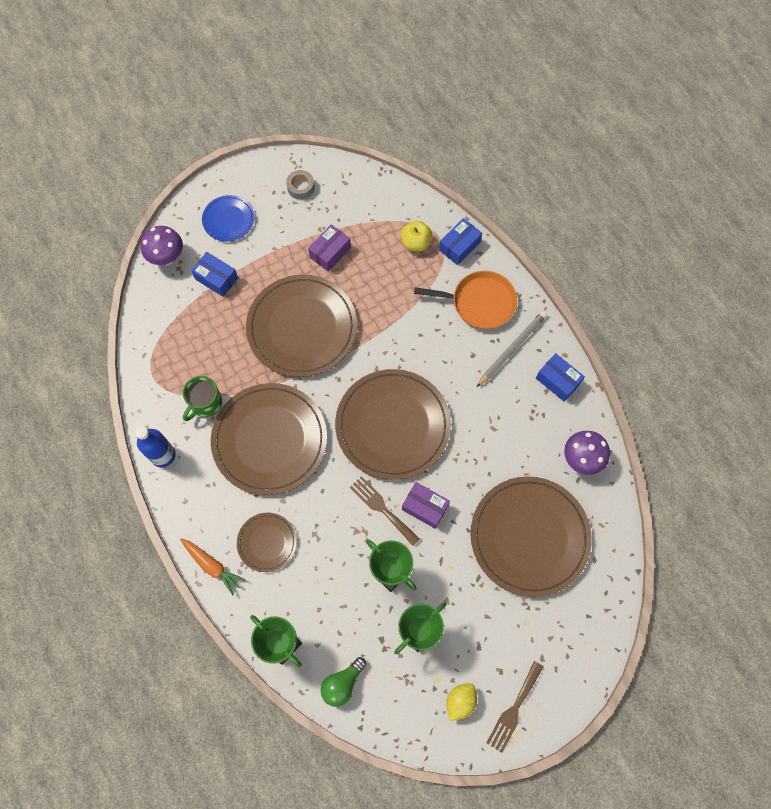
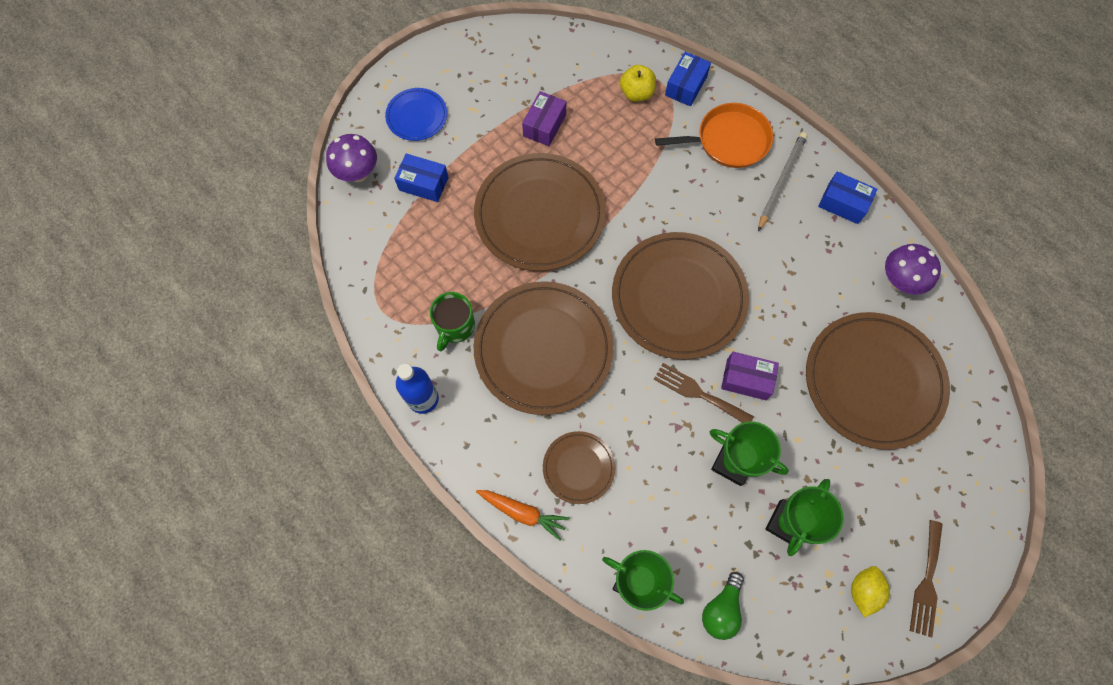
camera: 15 degrees left, 0 degrees up
(301, 187) = (488, 63): grey tape -> none

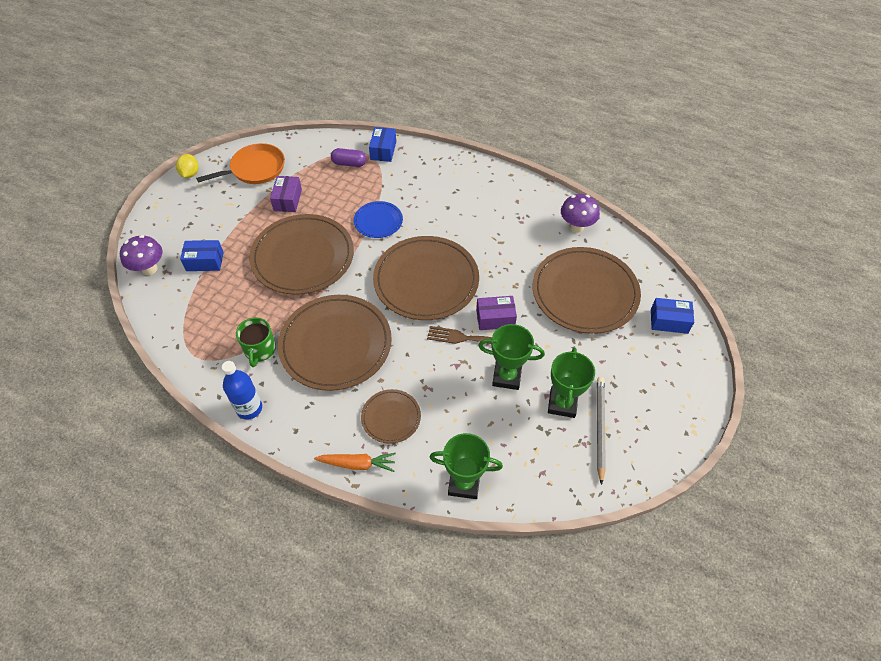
camera: 20 degrees left, 15 degrees down
(417, 116) = (186, 219): blue plate -> blue plate (378, 221)
(636, 93) = (349, 163): yellow apple -> purple capsule
(721, 609) = (537, 480): green light bulb -> none
(728, 140) = (425, 175): orange pan -> orange pan (255, 169)
(781, 181) = (472, 189): grey pencil -> grey pencil (599, 428)
(843, 203) = (519, 191): blue box -> blue box (669, 321)
(863, 591) = (634, 430): yellow lemon -> yellow lemon (190, 174)
(926, 583) = (676, 410): brown fork -> none

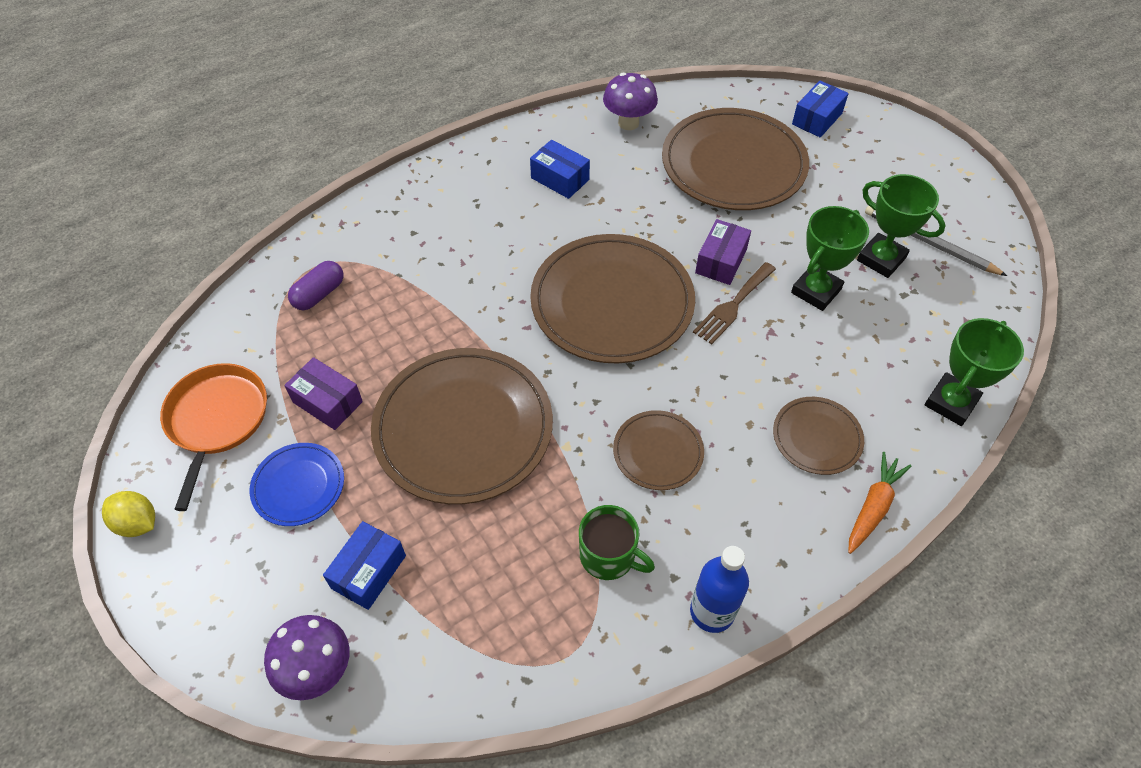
camera: 60 degrees left, 0 degrees up
(335, 344) = (658, 452): brown plate -> brown plate, size x0.50
(378, 221) = (464, 308): blue plate -> blue plate (298, 486)
(383, 150) = (329, 244): blue box -> blue box (560, 179)

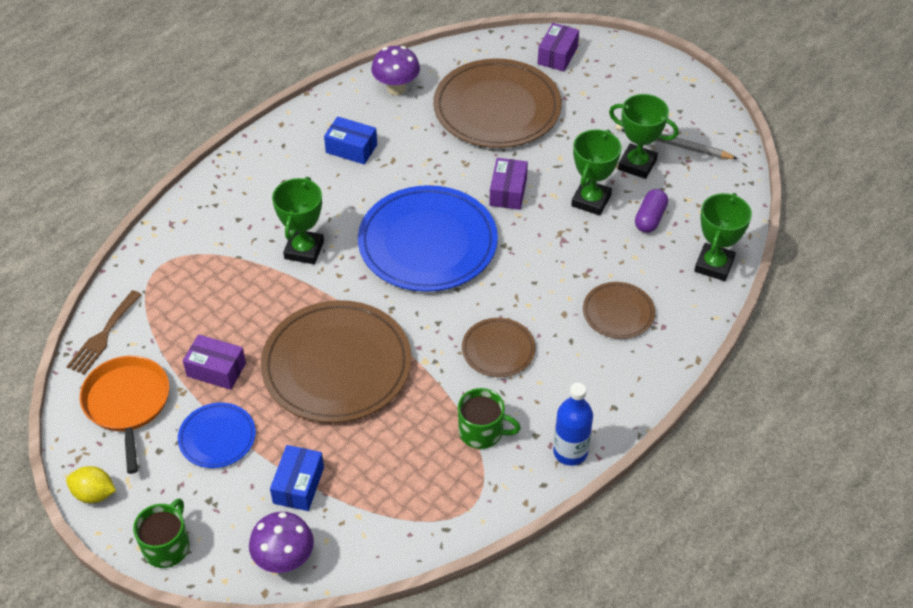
camera: 15 degrees left, 5 degrees down
(191, 613) = (167, 546): none -> green mug
(319, 294) = (175, 286): purple capsule -> purple capsule (650, 218)
(471, 282) = (304, 250): none -> green trophy
(612, 302) = (427, 243): brown plate -> blue plate
(733, 305) = (527, 225): brown fork -> brown fork (103, 336)
(817, 119) = (557, 55): blue box -> purple box
(873, 507) = (671, 353): orange carrot -> none

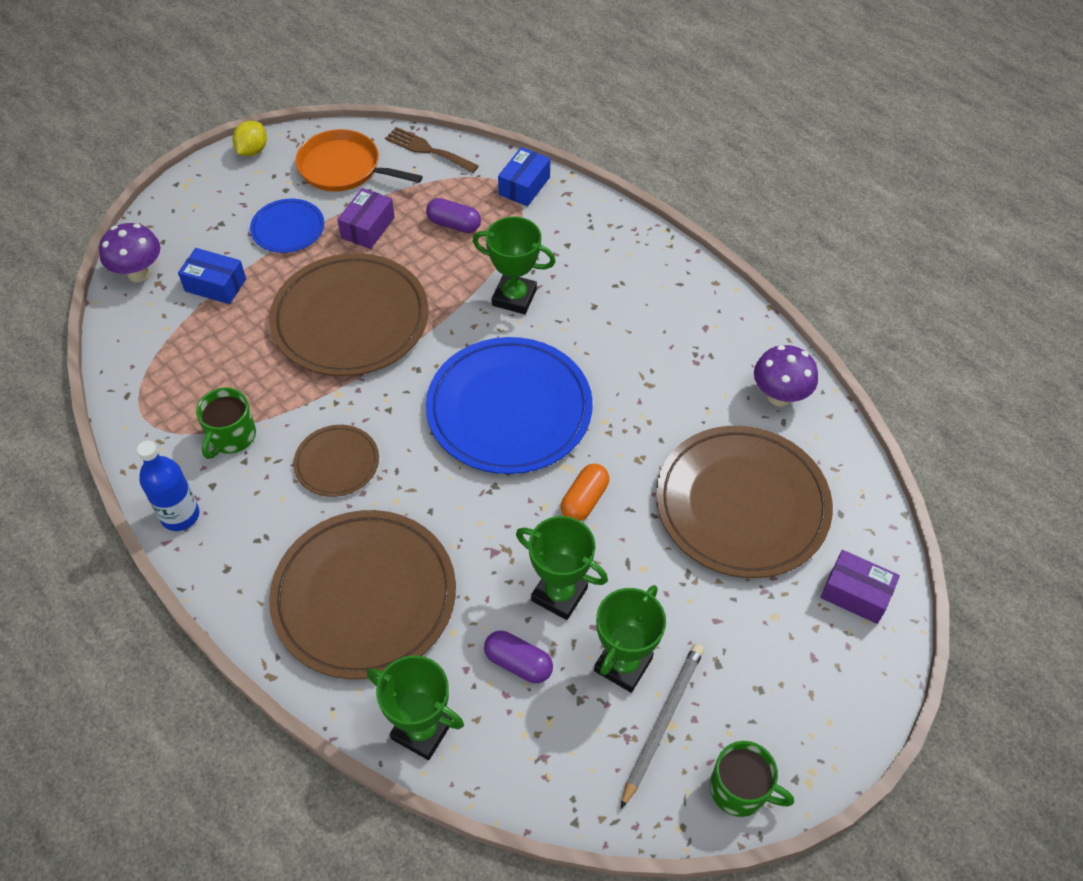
camera: 95 degrees right, 5 degrees up
(127, 404) = (344, 168): orange pan -> orange pan turned 150 degrees counterclockwise
(167, 546) = (183, 197): green mug -> green mug (740, 789)
(212, 302) = (454, 224): none -> purple capsule
(351, 149) = (671, 345): blue box -> blue box (524, 186)
(508, 192) = (584, 500): purple box -> orange capsule
(618, 312) = (364, 596): brown plate -> brown plate, size x2.02

